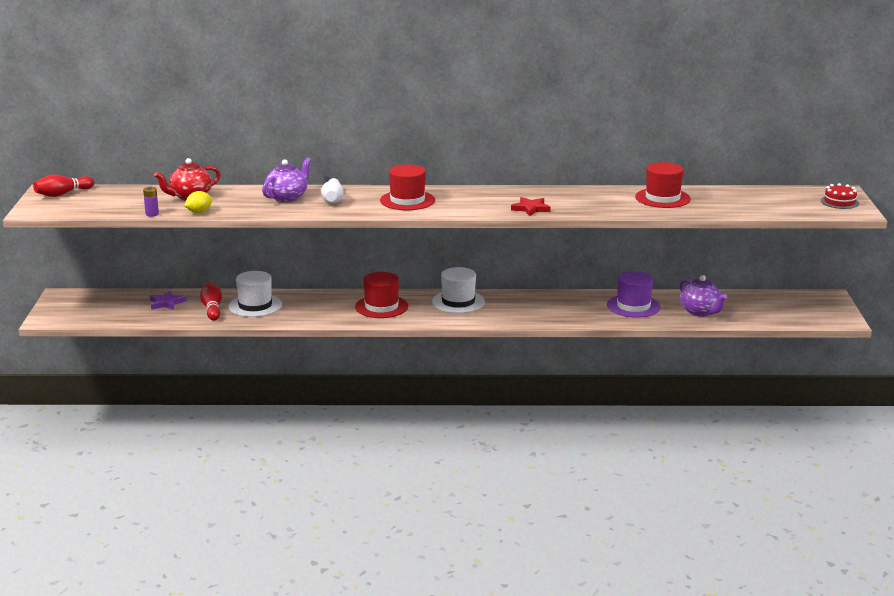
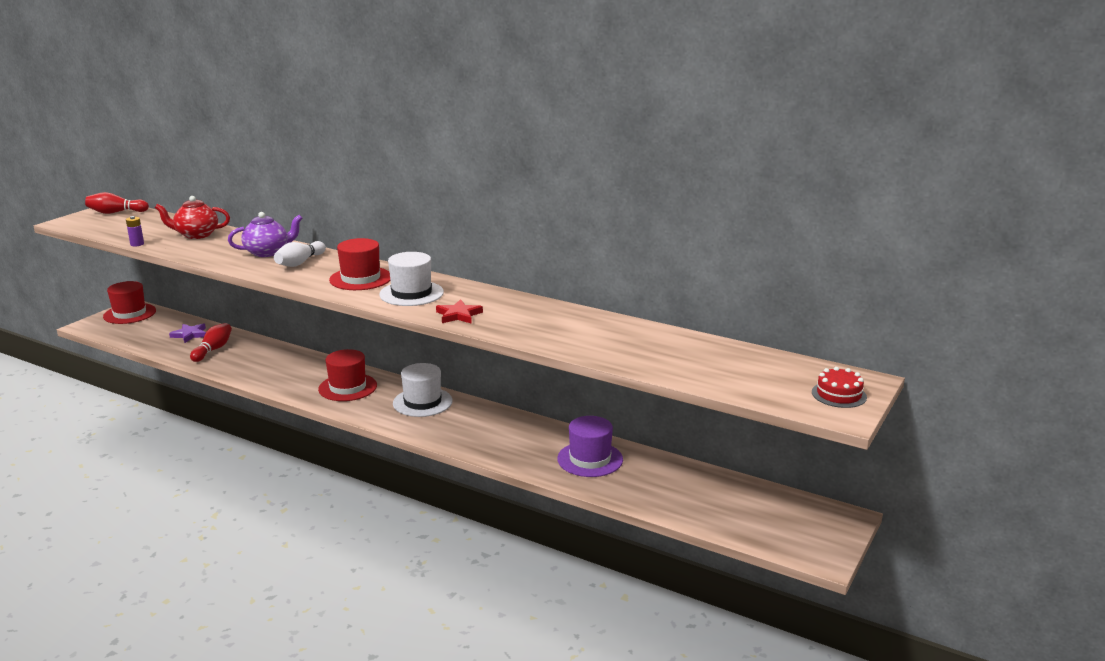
camera: 30 degrees right, 0 degrees up
(199, 212) = (173, 250): yellow lemon -> none
(255, 305) = (249, 356): white hat -> white hat (411, 293)
(662, 198) = (621, 336): red hat -> red hat (129, 314)
(700, 312) = (656, 490): purple teapot -> none

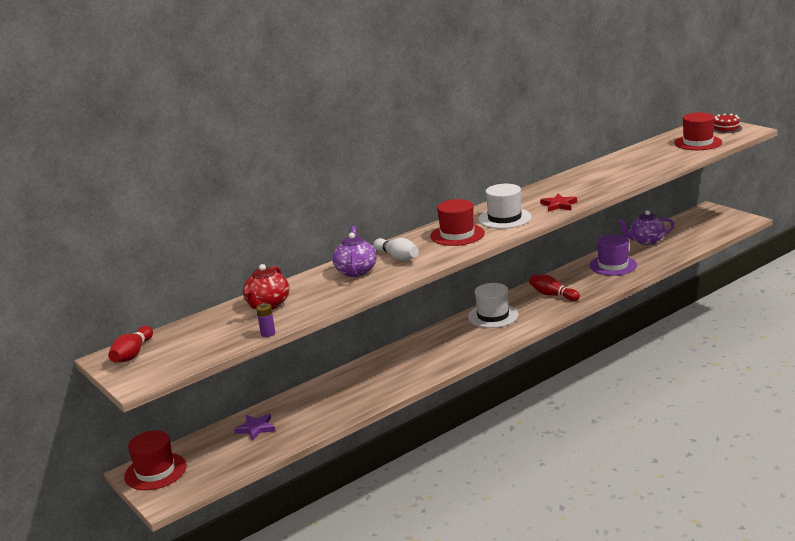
camera: 65 degrees left, 0 degrees up
(213, 350) = (308, 413): red bowling pin -> red bowling pin (552, 295)
(347, 387) = (444, 346): red hat -> red hat (698, 143)
(685, 475) = (646, 241): none -> purple teapot

